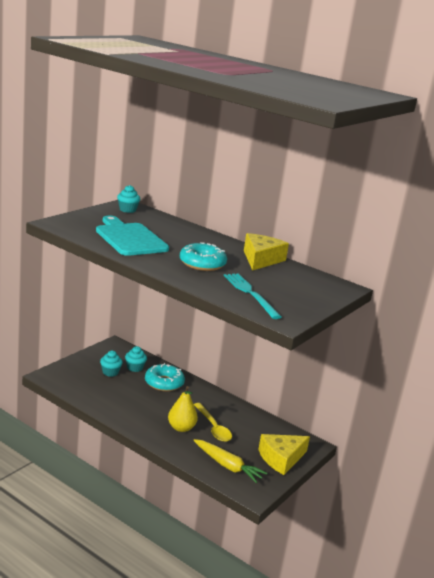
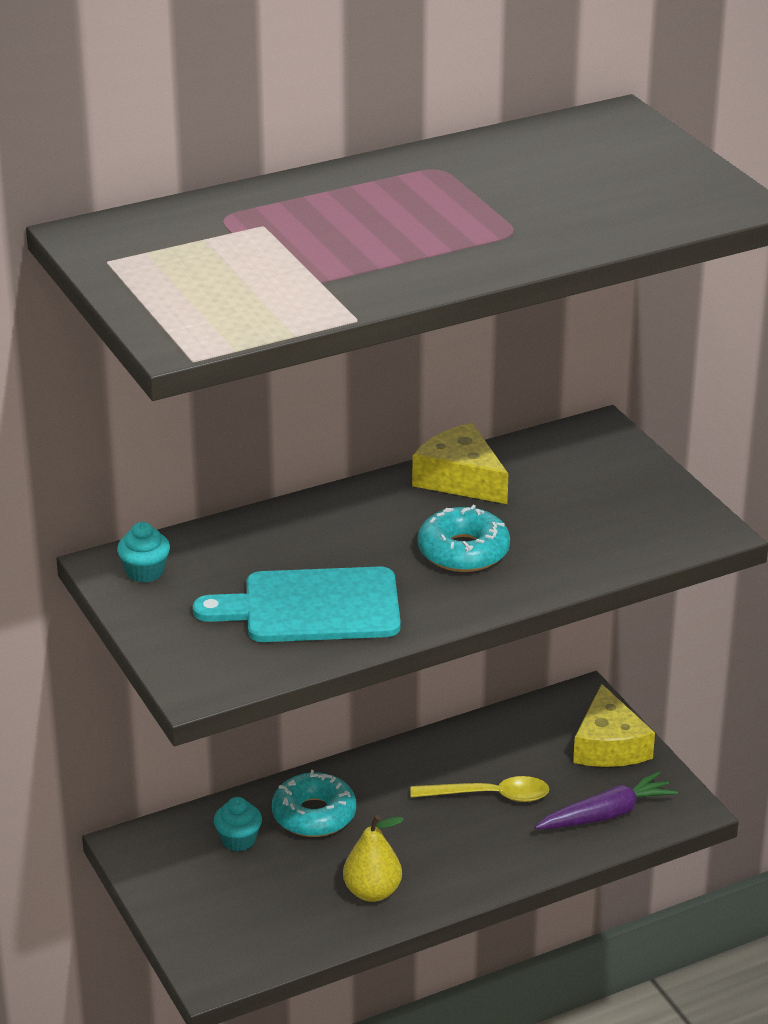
camera: 60 degrees left, 10 degrees up
(110, 372) = (240, 880): turquoise cupcake -> none
(181, 428) = (475, 836): yellow pear -> yellow pear (372, 892)
(227, 466) = (606, 814): yellow carrot -> purple carrot
(250, 294) = (605, 536): turquoise fork -> none

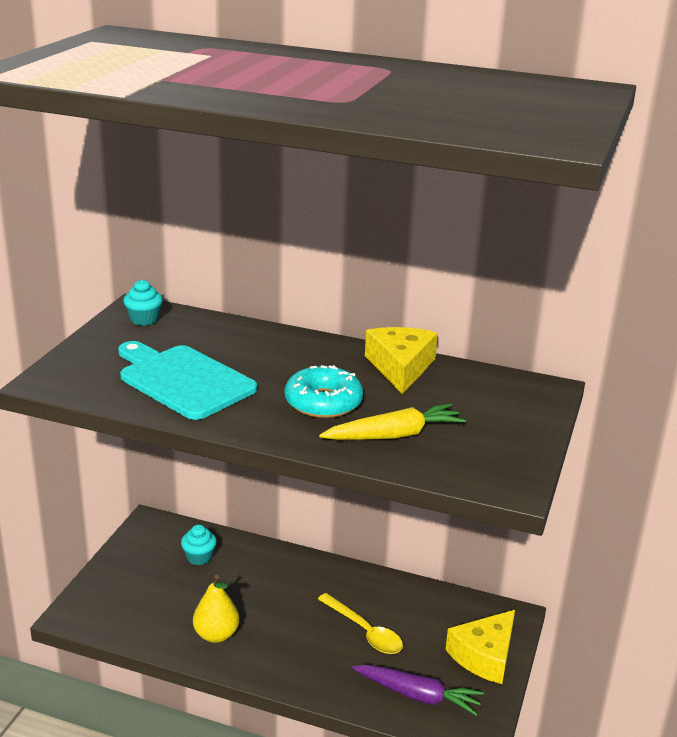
camera: 45 degrees right, 5 degrees down
(314, 815) = (255, 572): turquoise donut -> none
(567, 545) = (394, 435): none -> yellow carrot

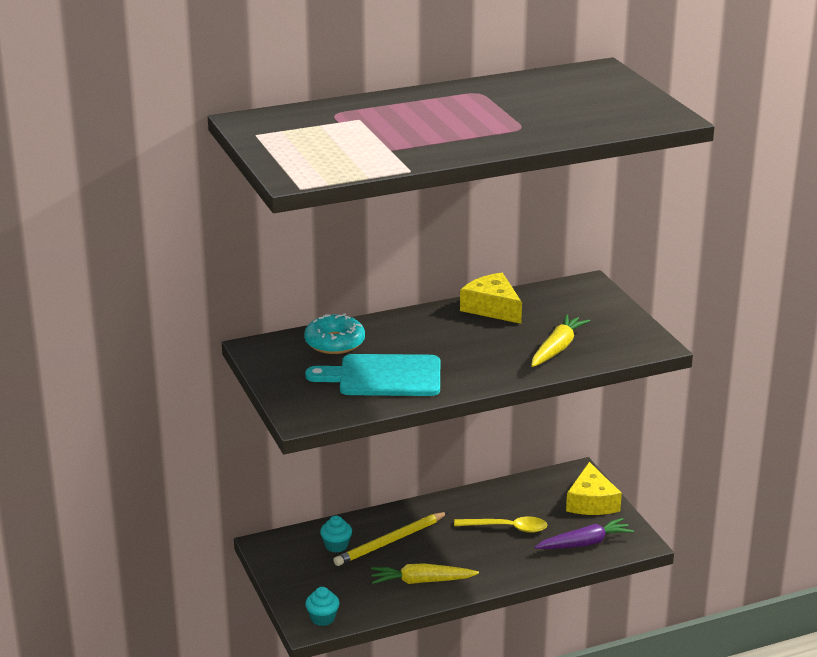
camera: 40 degrees left, 0 degrees up
(144, 319) = (277, 352): turquoise cupcake -> turquoise cupcake (322, 618)
(216, 635) = (421, 581): yellow pear -> yellow carrot
(245, 580) = (390, 542): none -> yellow pencil
(323, 402) = (488, 349): turquoise donut -> turquoise donut (334, 342)

